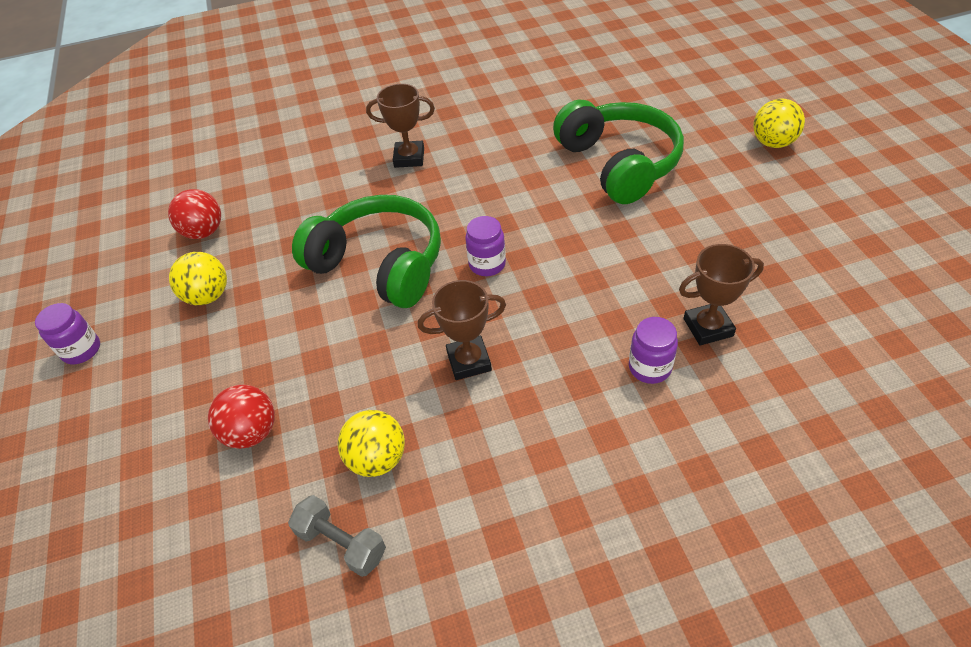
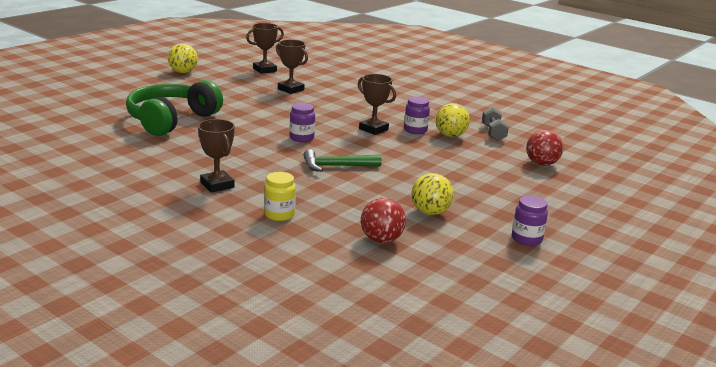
camera: 130 degrees left, 25 degrees down
(252, 432) = (484, 166): red ball -> red ball (541, 164)
(313, 181) = (279, 215): none -> yellow jar
(380, 264) = (336, 166): green headphones -> green hammer
(649, 368) = (328, 96): purple jar -> purple jar (415, 130)
(773, 143) = (120, 88): yellow ball -> yellow ball (183, 72)
(842, 329) = (264, 70): none -> brown trophy

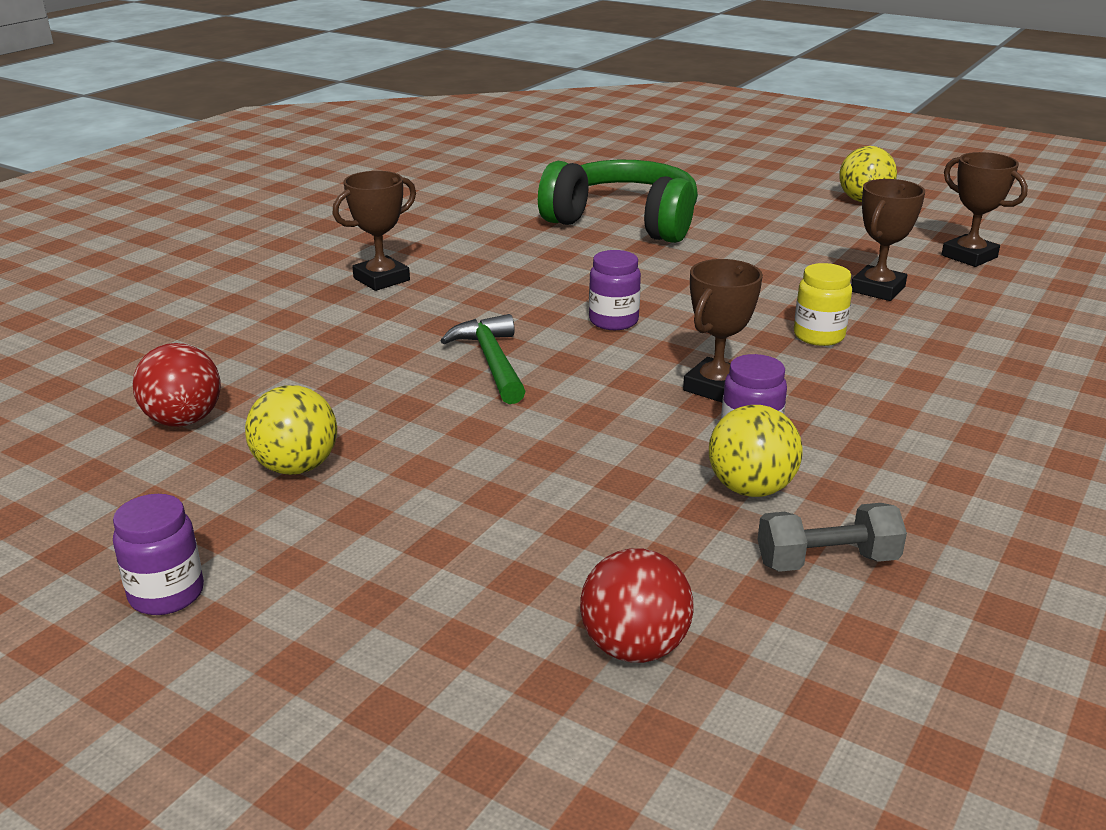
camera: 85 degrees right, 5 degrees up
(279, 215) = (280, 331): yellow jar -> yellow jar (818, 336)

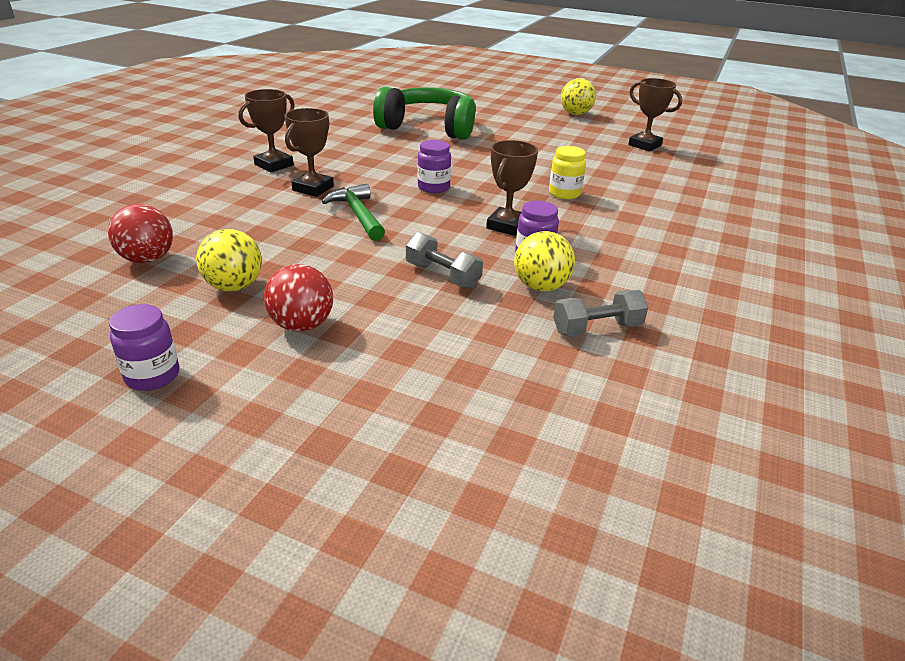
camera: 10 degrees left, 5 degrees up
(602, 464) = (443, 275): none -> grey dumbbell
(634, 647) = (485, 390): red ball -> red ball (302, 325)
(877, 289) = (594, 165): brown trophy -> brown trophy (313, 188)

